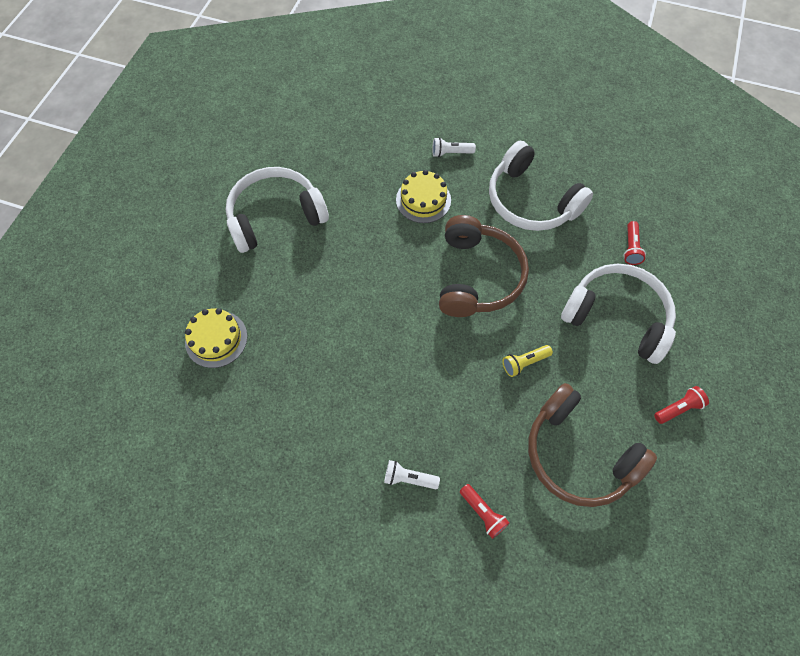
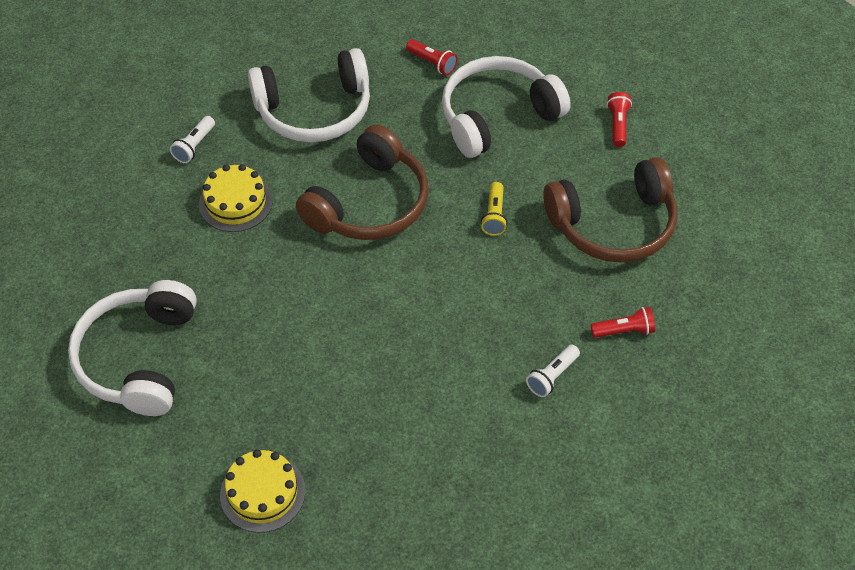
camera: 60 degrees left, 10 degrees down
(477, 276) = (369, 203): brown headphones -> brown headphones turned 90 degrees clockwise

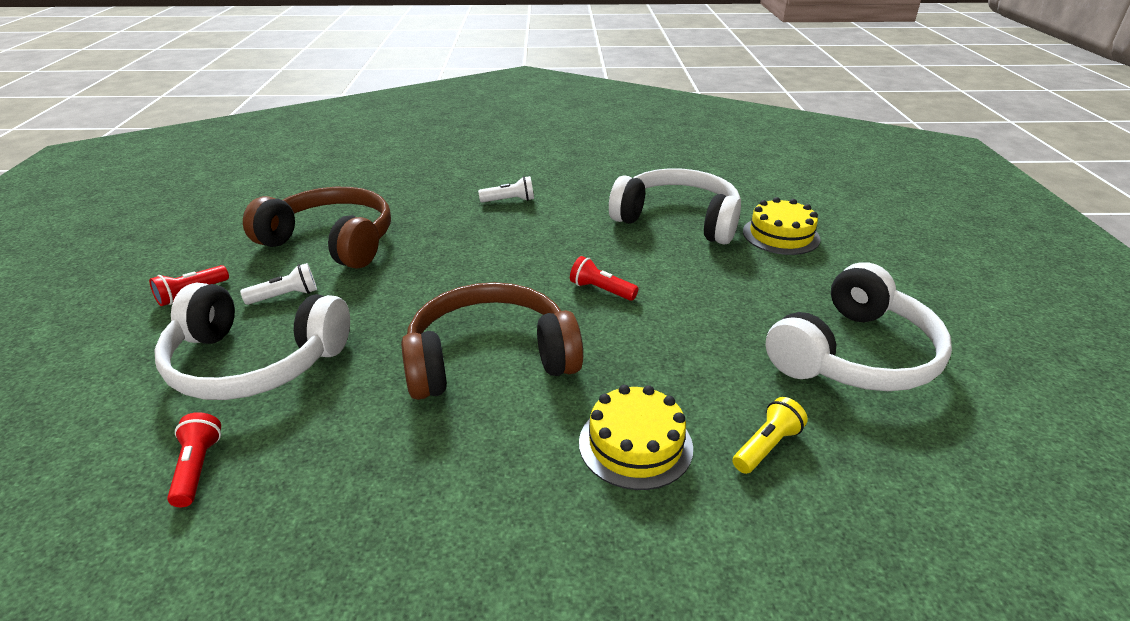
camera: 140 degrees left, 20 degrees down
(194, 146) = (630, 565): white flashlight -> white flashlight (285, 296)
(314, 110) = (413, 504): white headphones -> white headphones (678, 220)
(494, 215) = (401, 290): yellow flashlight -> yellow flashlight (766, 446)
(624, 330) = (431, 197): red flashlight -> red flashlight (601, 290)

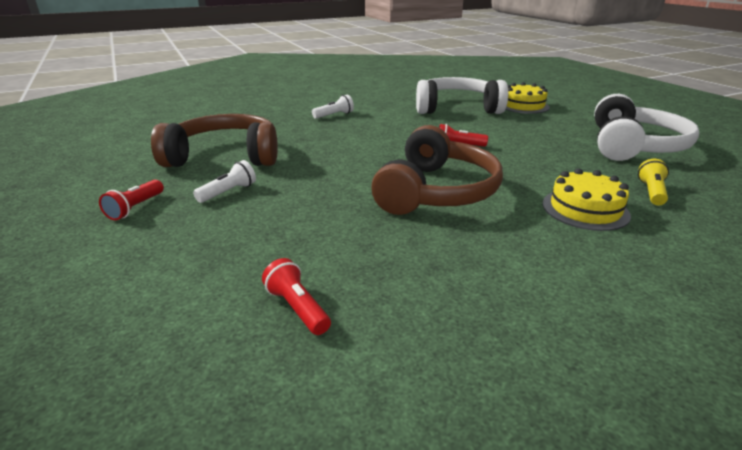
camera: 25 degrees left, 5 degrees down
(254, 362) = (256, 234): white headphones -> none
(490, 358) = (436, 191): brown headphones -> brown headphones turned 150 degrees clockwise

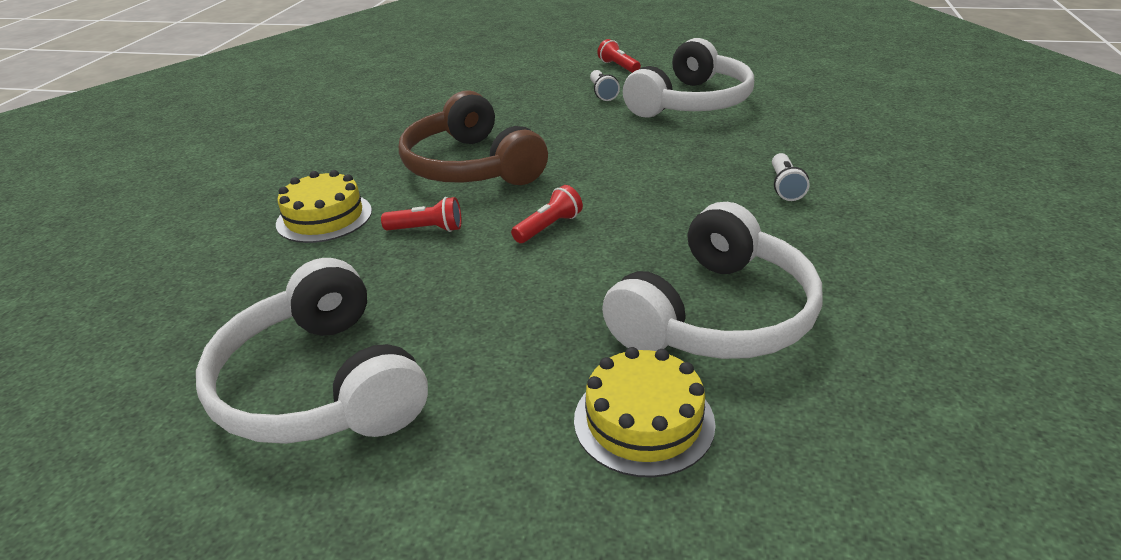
camera: 130 degrees right, 5 degrees up
(225, 156) = (691, 102): brown headphones -> white headphones
(297, 308) = (430, 88): red flashlight -> red flashlight (427, 229)
(651, 192) = (263, 278): yellow flashlight -> none

